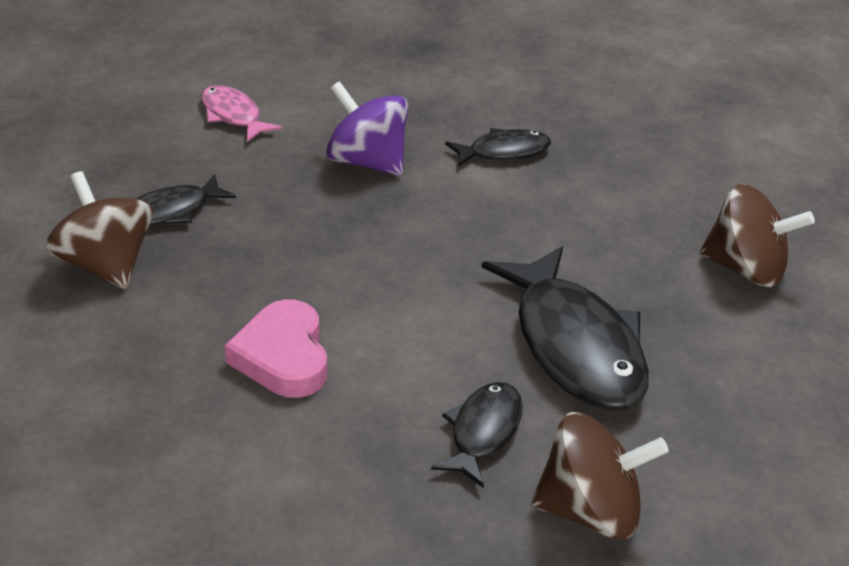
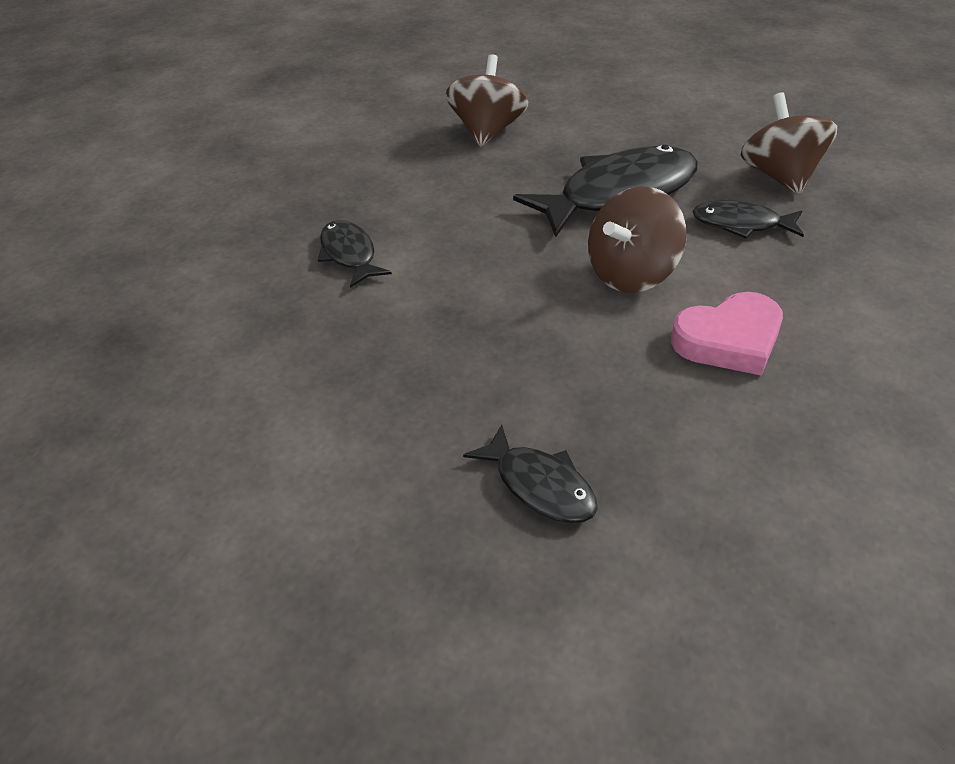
camera: 95 degrees left, 5 degrees up
(105, 265) = (669, 517): brown spinning top -> brown spinning top (632, 274)
(233, 115) = (305, 482): pink fish -> none
(367, 162) = (390, 342): purple spinning top -> none

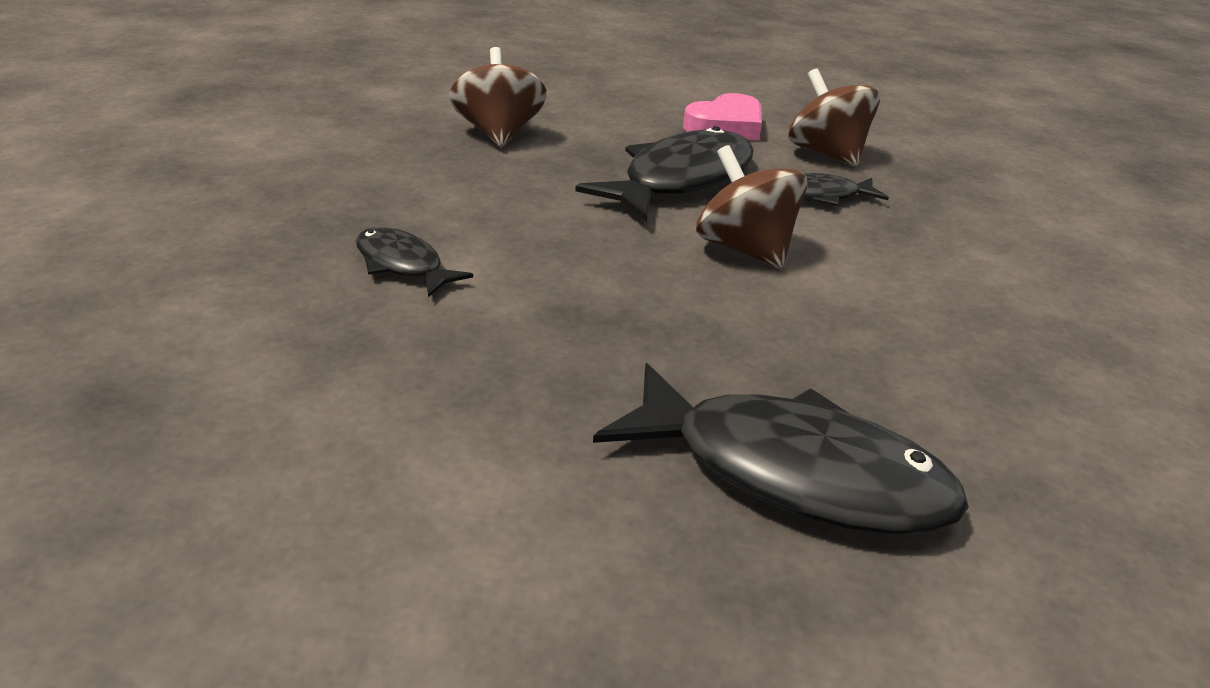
camera: 25 degrees left, 10 degrees down
(540, 485) = (791, 472): black fish -> black fish, size x1.90
(632, 274) = (744, 249): brown spinning top -> brown spinning top turned 120 degrees clockwise
(729, 340) = (884, 298): pink heart -> pink heart (726, 126)

